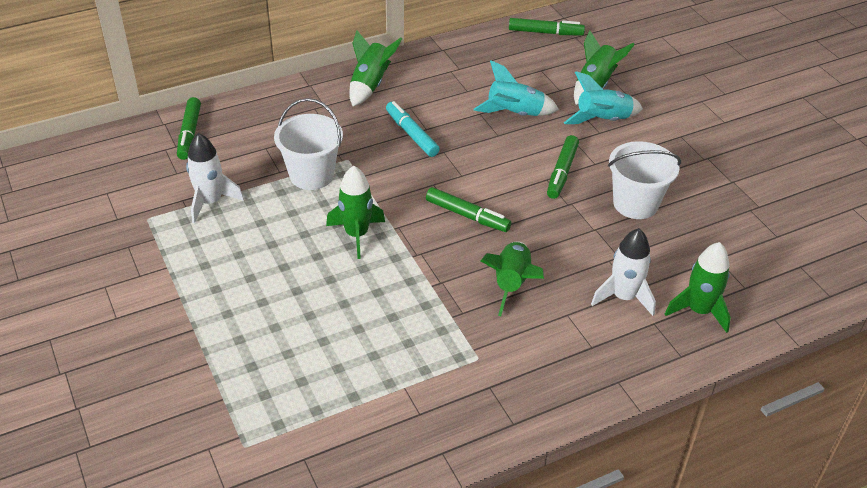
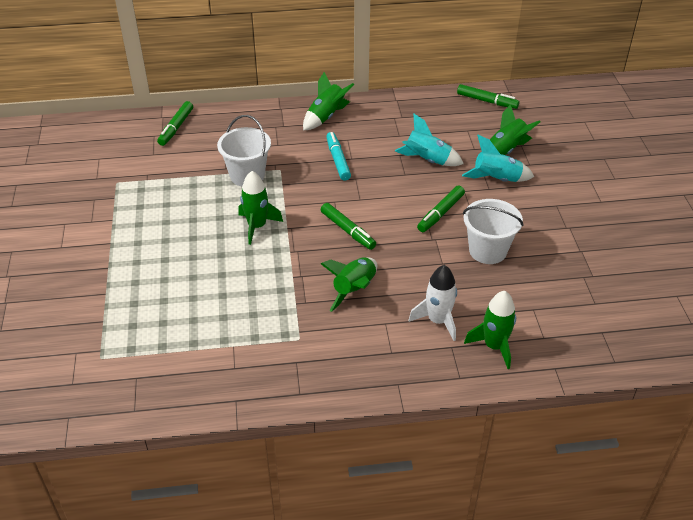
camera: 20 degrees right, 0 degrees up
(210, 202) = (165, 180): white rocket -> none

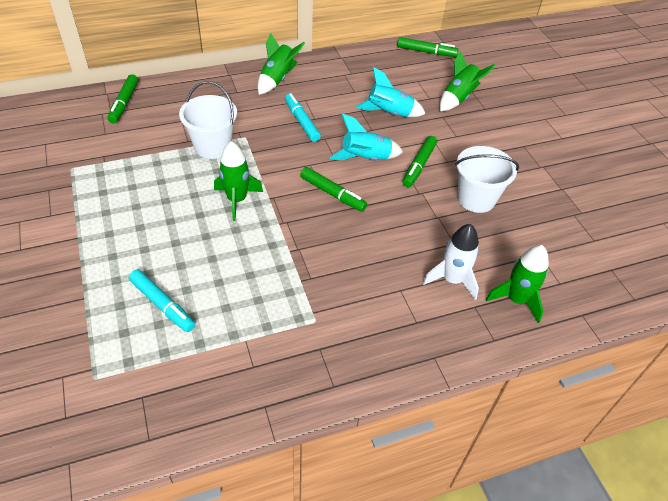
camera: 15 degrees left, 5 degrees up
(170, 307) = (162, 304): none -> turquoise marker
(354, 289) = (358, 257): green rocket -> none
(497, 179) = (460, 126): turquoise rocket -> turquoise rocket (365, 159)

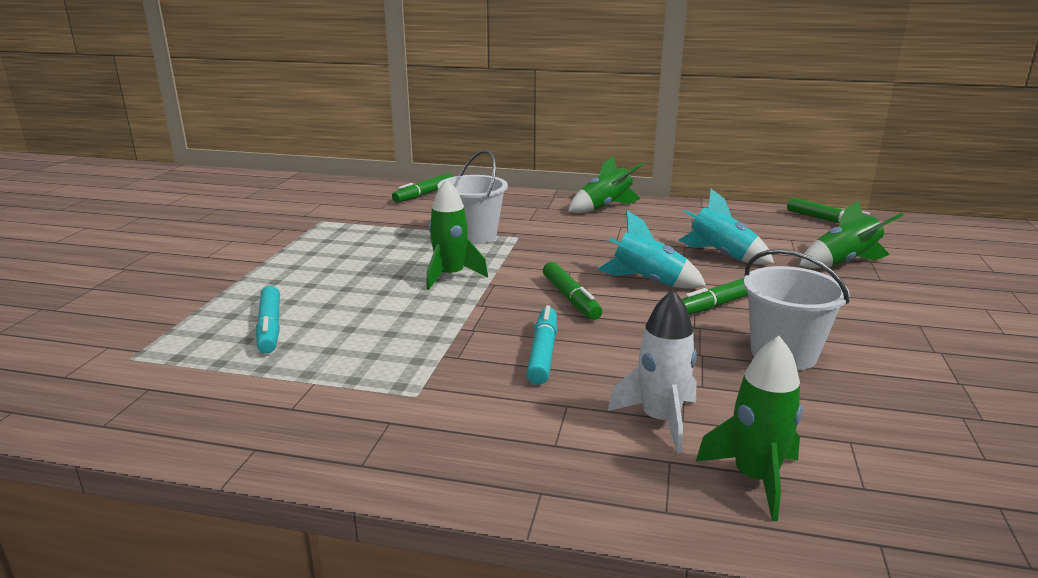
camera: 35 degrees right, 25 degrees down
(301, 122) = (597, 240): turquoise marker -> turquoise marker (543, 353)

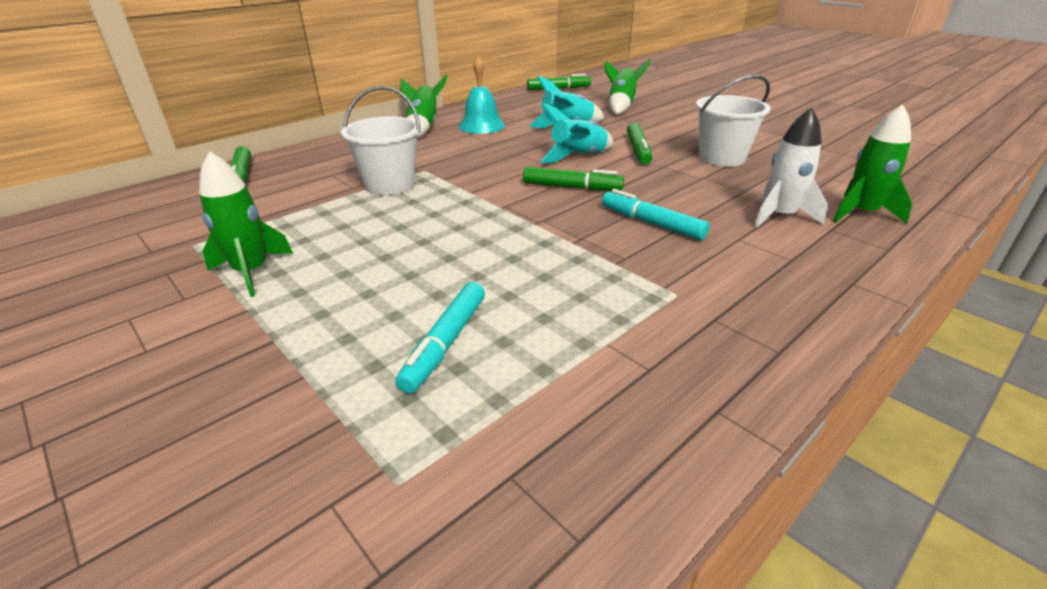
camera: 55 degrees left, 10 degrees up
(270, 327) = (446, 343): turquoise marker -> turquoise marker turned 90 degrees clockwise
(450, 276) = (461, 218): green rocket -> green rocket (251, 272)
(650, 224) = (481, 125): none -> turquoise bell

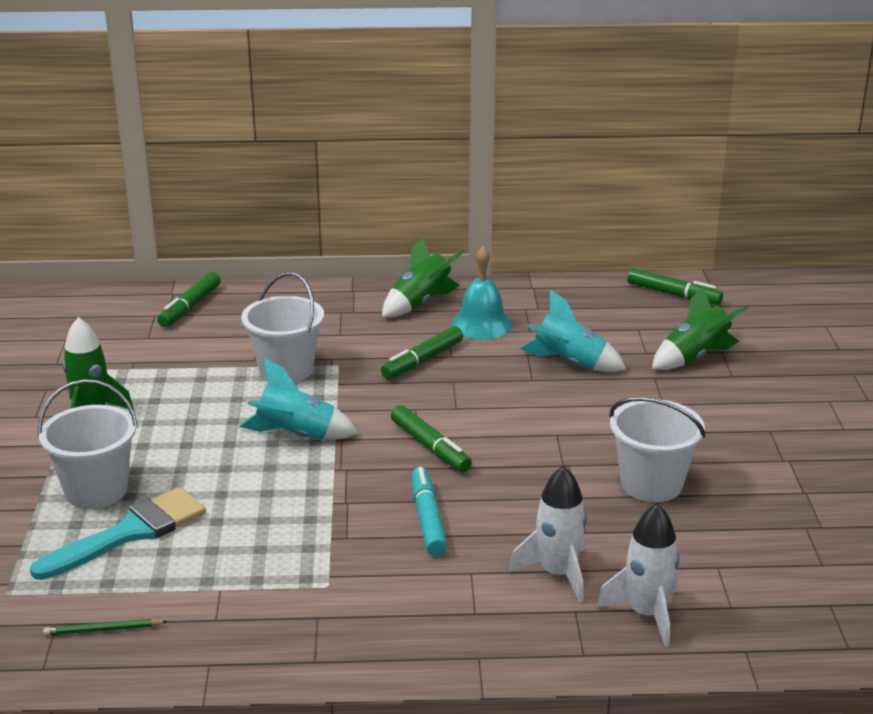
camera: 40 degrees right, 5 degrees down
(351, 326) = (96, 490): none -> white bucket
(446, 343) = (130, 532): turquoise marker -> turquoise brush
(571, 448) = (103, 630): none -> green pencil
(578, 157) = (503, 413): turquoise rocket -> turquoise rocket (296, 435)
(638, 150) = (582, 432): green marker -> green marker (423, 360)
(861, 213) = (646, 614): green rocket -> white rocket

